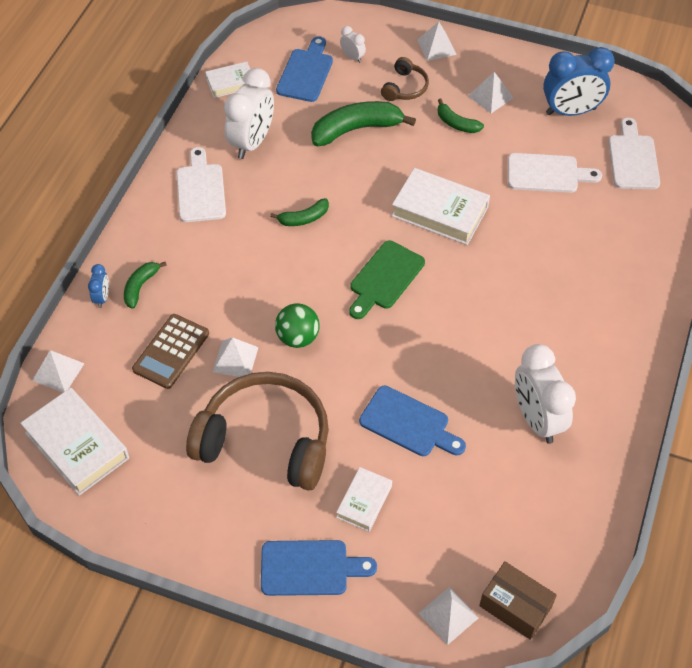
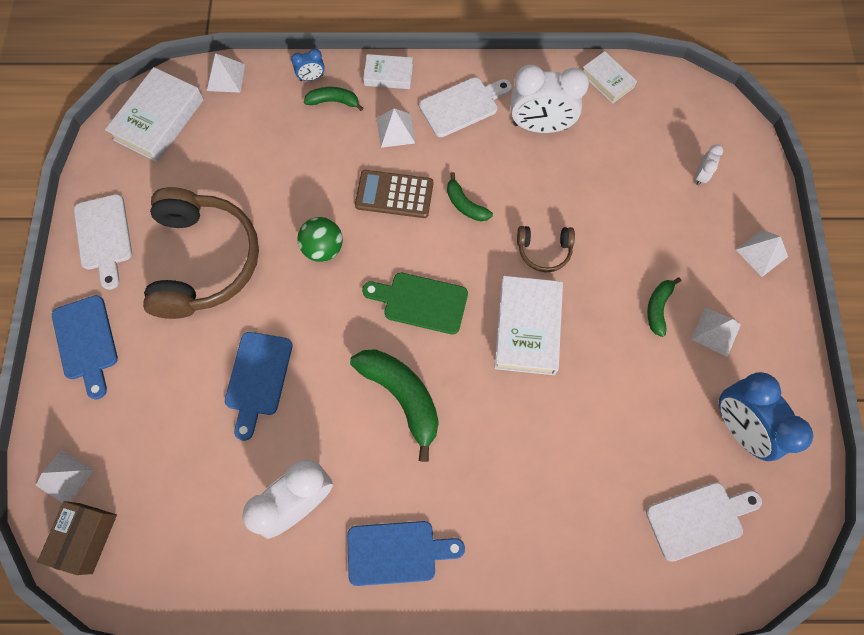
camera: 70 degrees right, 15 degrees up
(171, 351) = (273, 152): brown calculator -> brown calculator (394, 195)
(235, 359) = (282, 205): white pyramid -> white pyramid (395, 130)
(306, 73) = (655, 140): blue cutting board -> blue cutting board (397, 552)
(356, 129) = (601, 212): green banana -> green banana (402, 396)
(364, 502) = (163, 366): white book -> white book (388, 75)
(405, 87) = (684, 240): brown headphones -> brown headphones (544, 251)
(547, 174) = (630, 425): white cutting board -> white cutting board (104, 236)

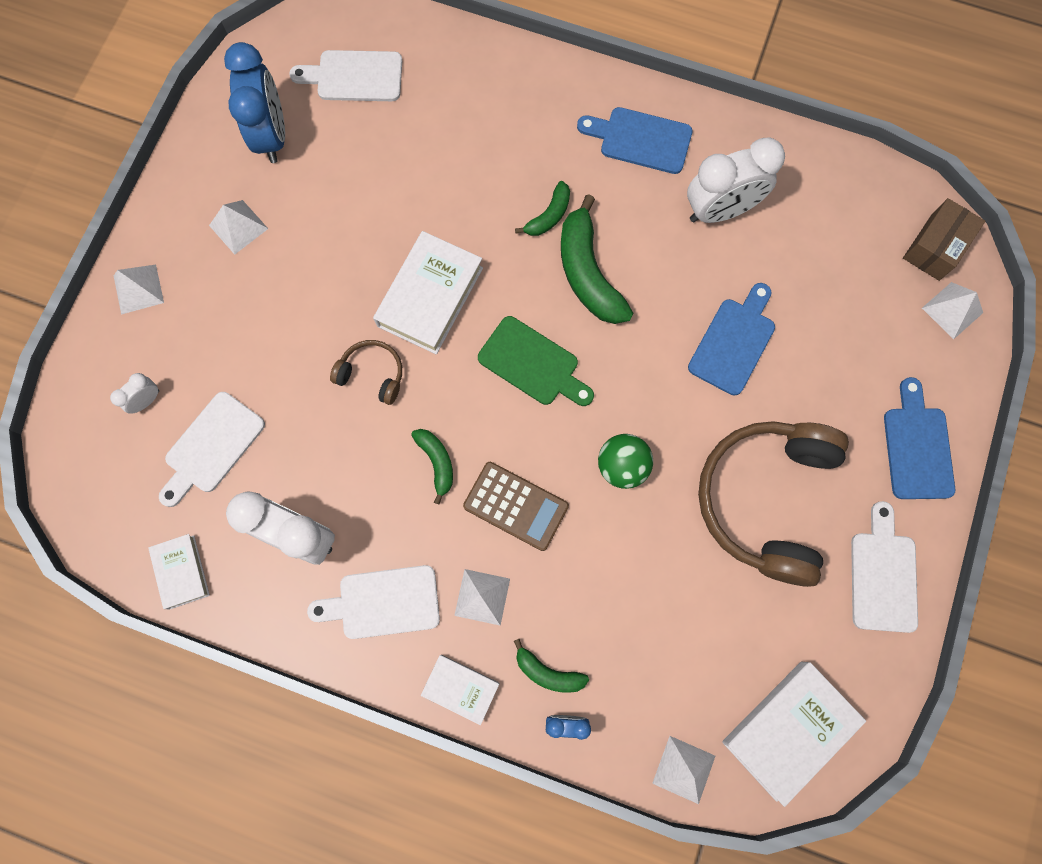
camera: 160 degrees left, 5 degrees up
(634, 161) = (211, 447): none -> white cutting board
(658, 308) = (283, 270): green banana -> green banana (549, 216)

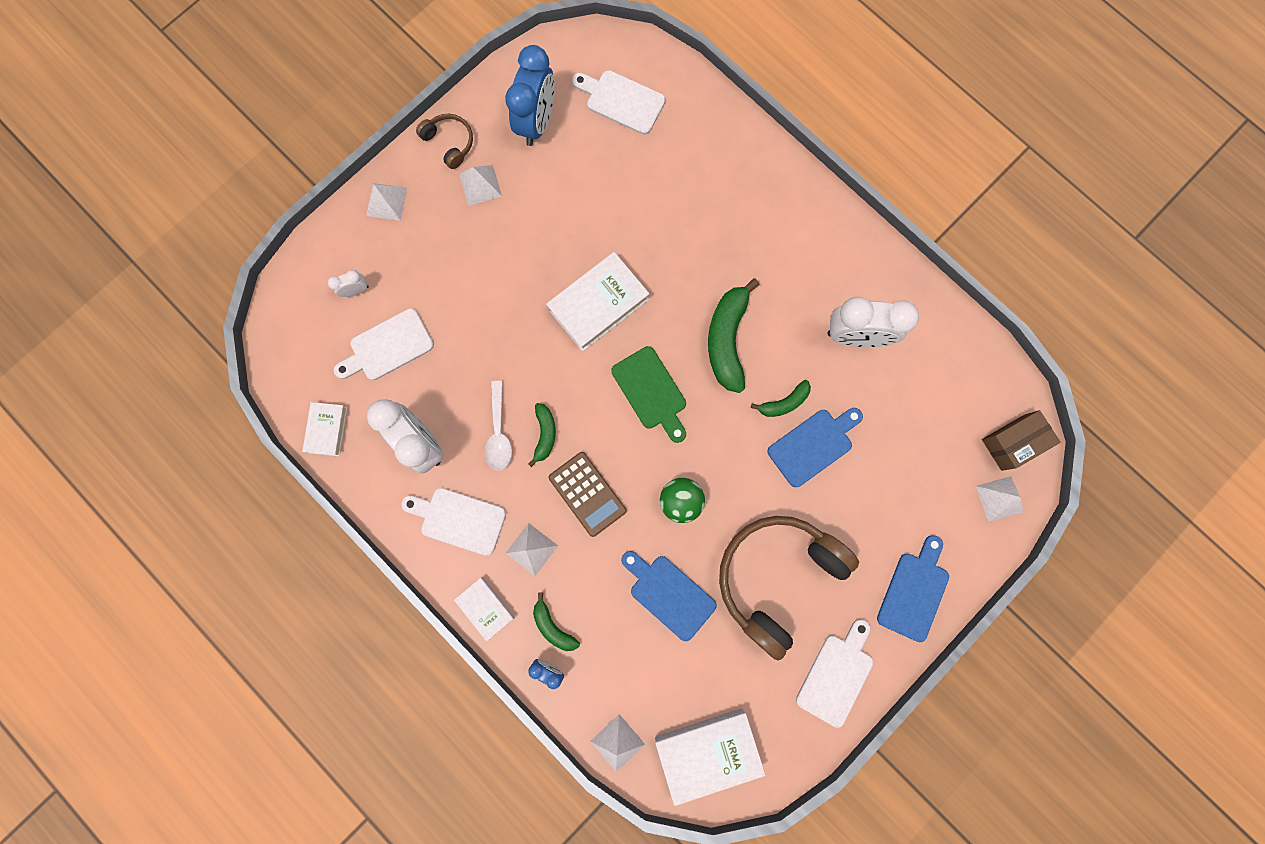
camera: 25 degrees right, 5 degrees up
(372, 374) = (528, 345): brown headphones -> brown headphones (450, 143)
(384, 484) = (499, 432): none -> white spoon
(549, 216) = (719, 280): green banana -> green banana (784, 403)
(640, 140) = (820, 250): blue cutting board -> blue cutting board (669, 594)

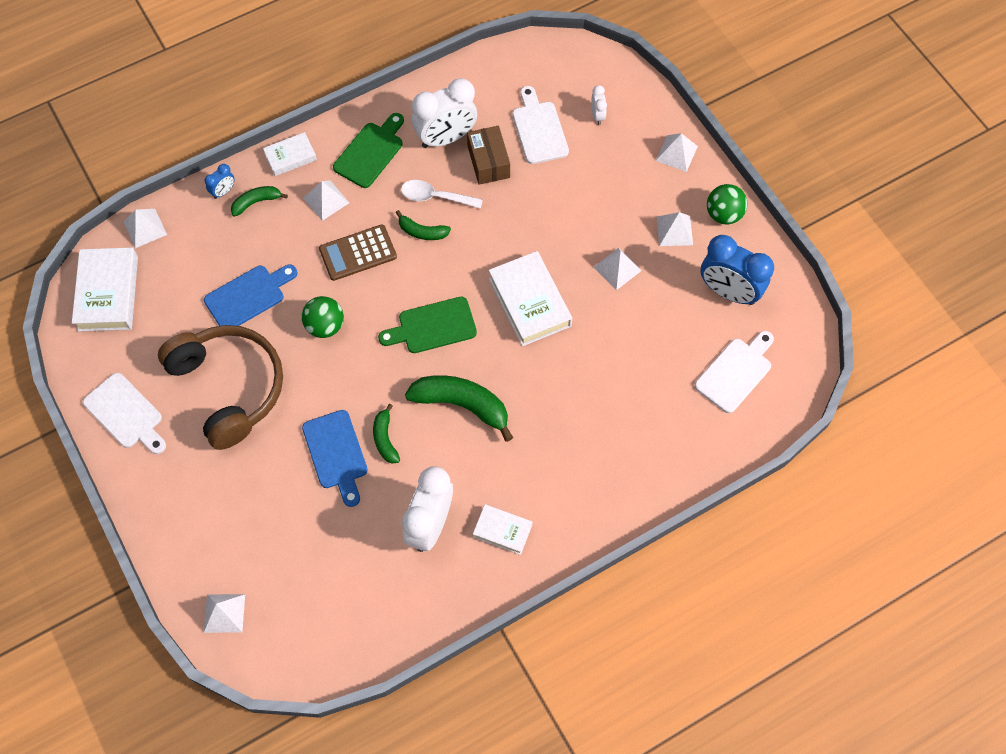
camera: 105 degrees right, 15 degrees down
(327, 430) = (479, 73): white book -> white book (502, 531)
(450, 143) = (723, 214): brown headphones -> green ball
(459, 519) = (370, 152): white cutting board -> green cutting board
(538, 230) = (617, 268): none -> white pyramid
(914, 592) = (169, 503): blue cutting board -> none
(1012, 442) = (274, 646): brown box -> brown box (488, 162)

